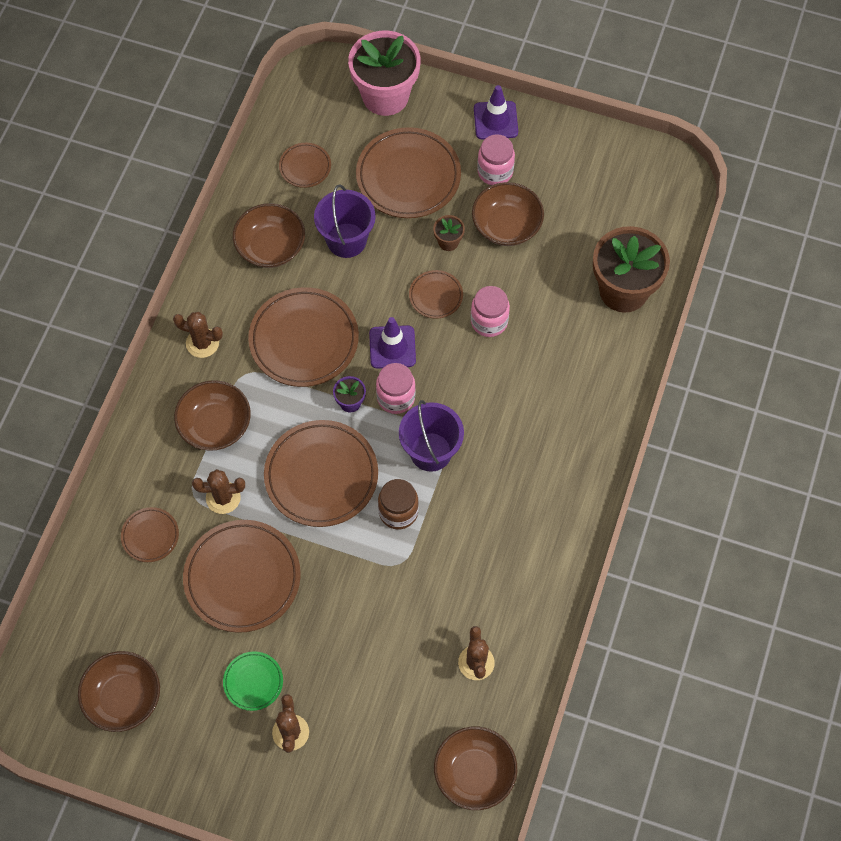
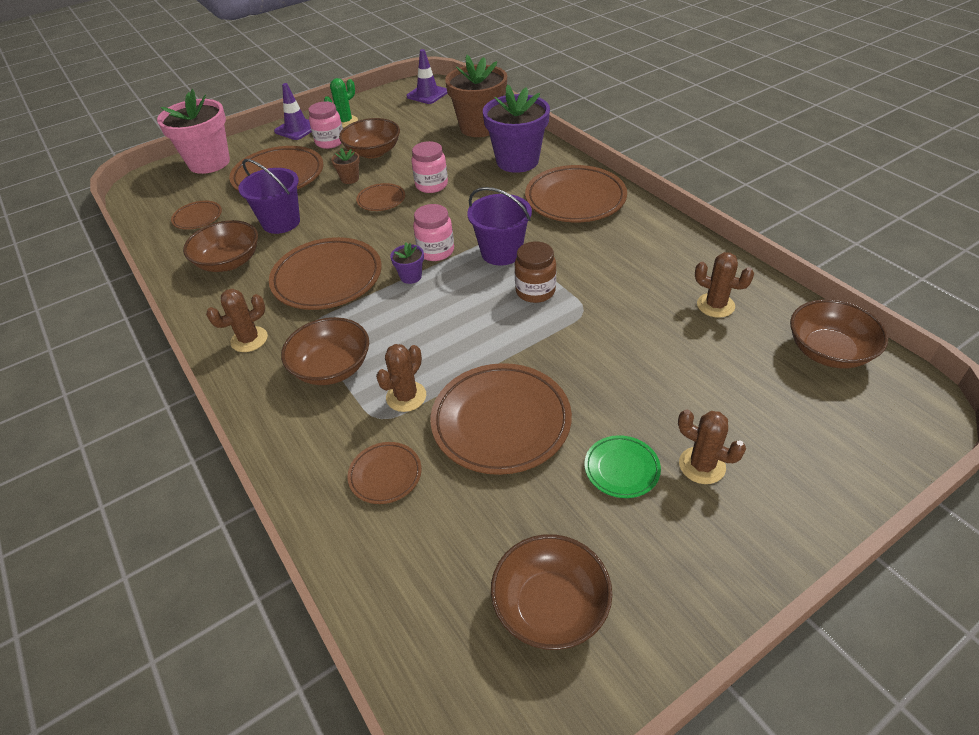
camera: 50 degrees left, 20 degrees down
(321, 476) = (455, 321): brown plate -> brown plate (575, 199)
(392, 347) = (393, 236): purple traffic cone -> purple traffic cone (427, 94)
(541, 154) = (345, 122): none -> green cactus
(585, 370) = (517, 161): none -> purple flower pot

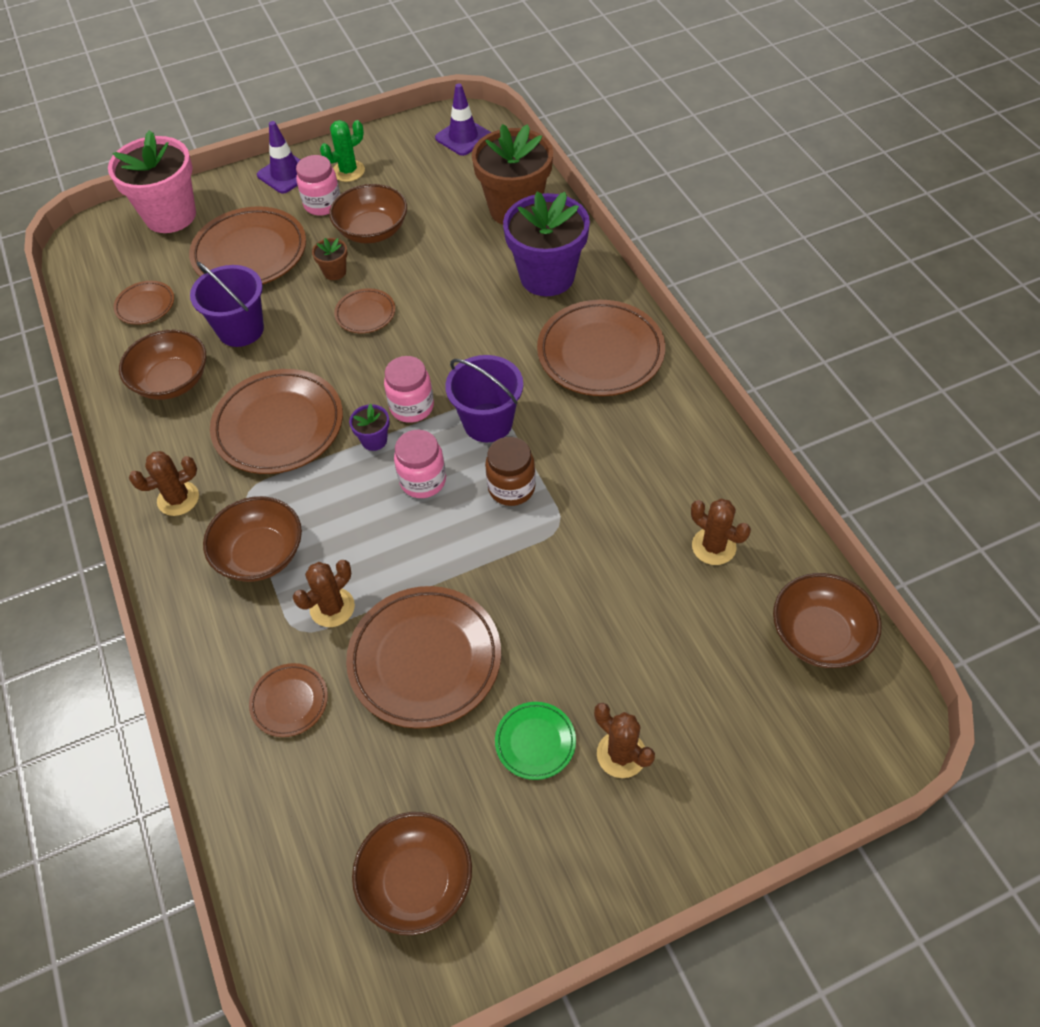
camera: 10 degrees right, 10 degrees up
(431, 185) = (431, 300): pink jar -> pink jar (423, 481)

